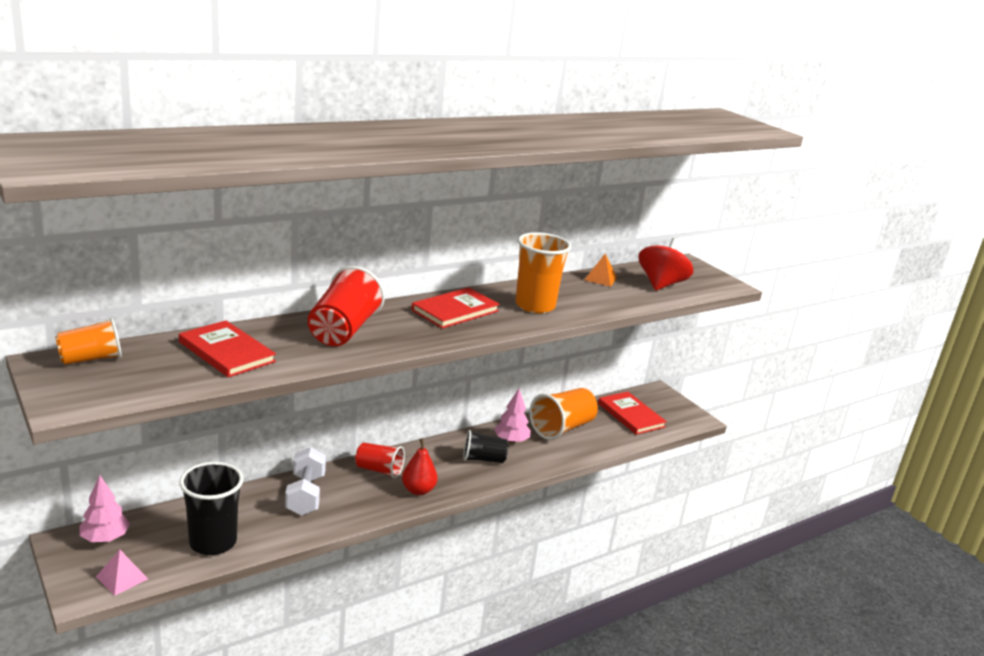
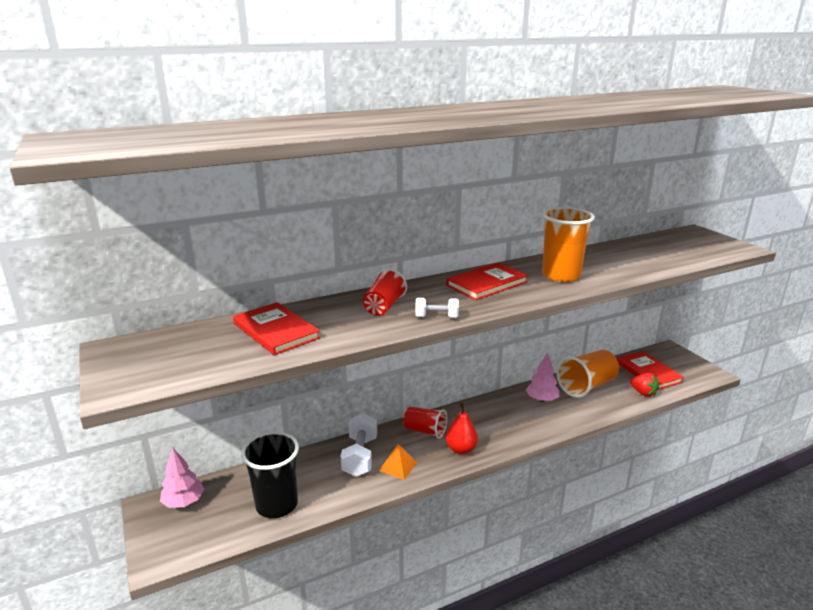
camera: 10 degrees right, 0 degrees up
(91, 359) = (152, 343): orange cup -> none
(122, 578) = (193, 542): pink pyramid -> none
(343, 331) = (384, 306): red cup -> red cup, size x0.63
(399, 345) = (436, 317): none -> white dumbbell
(483, 459) = (518, 418): black cup -> none
(600, 278) = (617, 249): orange pyramid -> orange pyramid (398, 466)
(621, 437) = (643, 393): none -> red strawberry
(661, 284) = (676, 251): red spinning top -> none

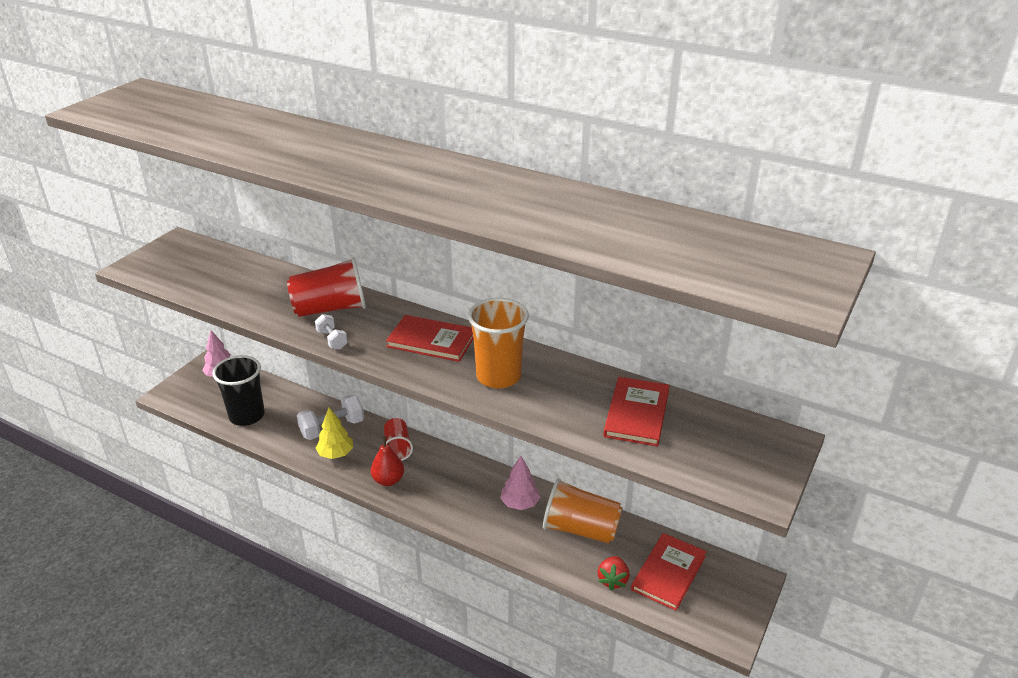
camera: 55 degrees right, 10 degrees up
(276, 331) = (248, 282): red book -> red book (636, 413)
(384, 306) = (330, 309): red cup -> red cup, size x1.60
(398, 466) = (336, 454): orange pyramid -> yellow tree

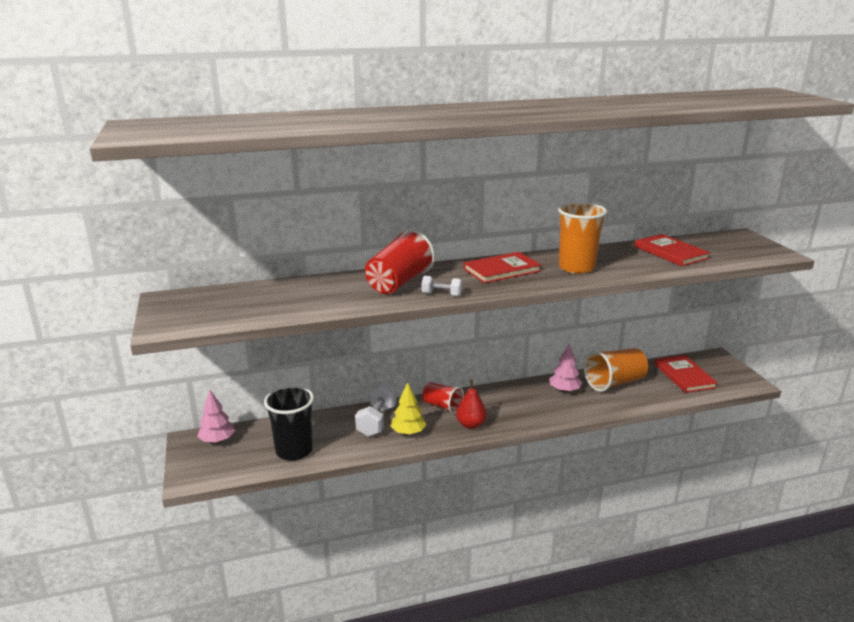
camera: 45 degrees left, 10 degrees down
(612, 580) = (670, 394): red strawberry -> none

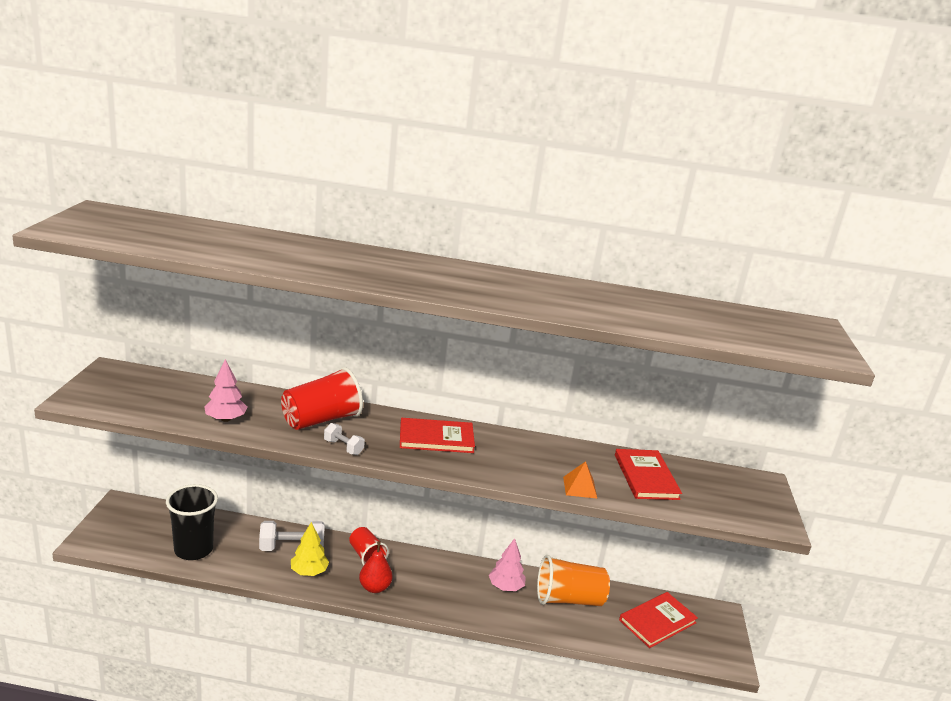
camera: 20 degrees right, 0 degrees up
(217, 440) = (142, 513): pink tree -> pink tree (225, 419)
(377, 421) = (291, 548): white dumbbell -> white dumbbell turned 45 degrees clockwise
(576, 268) = (516, 461): orange cup -> none
(638, 270) = (580, 487): none -> orange pyramid
(684, 376) = (657, 621): red book -> red book turned 45 degrees clockwise

